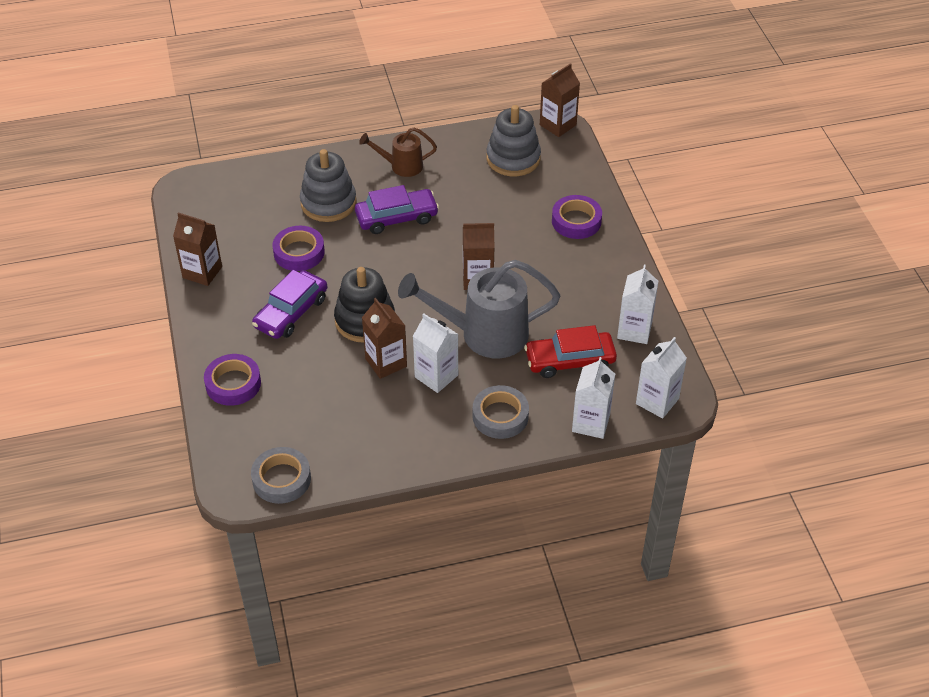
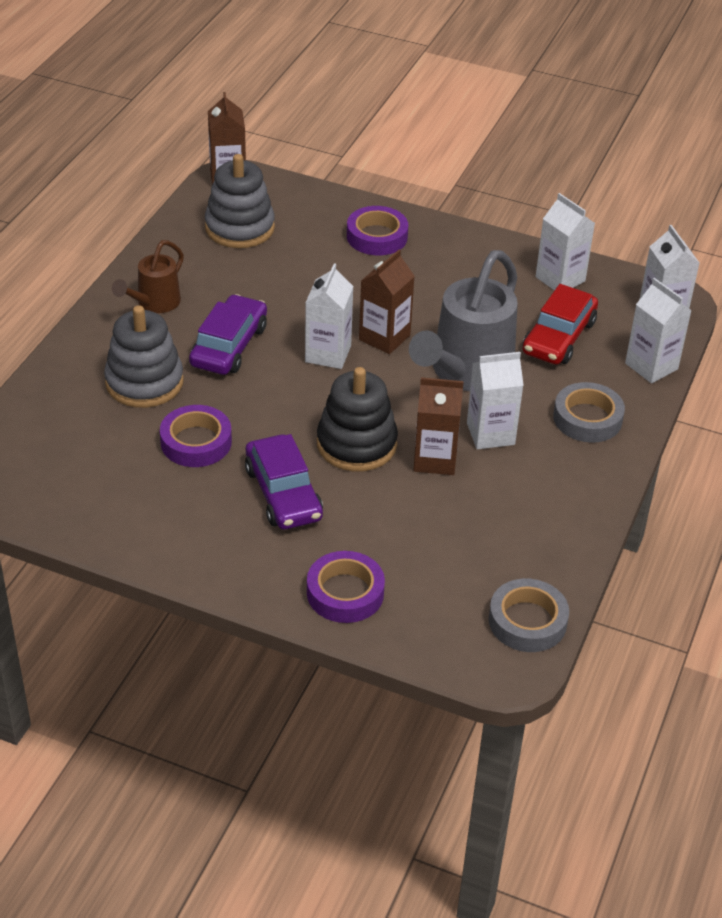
camera: 55 degrees left, 5 degrees down
(202, 272) = (135, 534): brown carton -> none
(435, 263) = (328, 354): none -> white carton

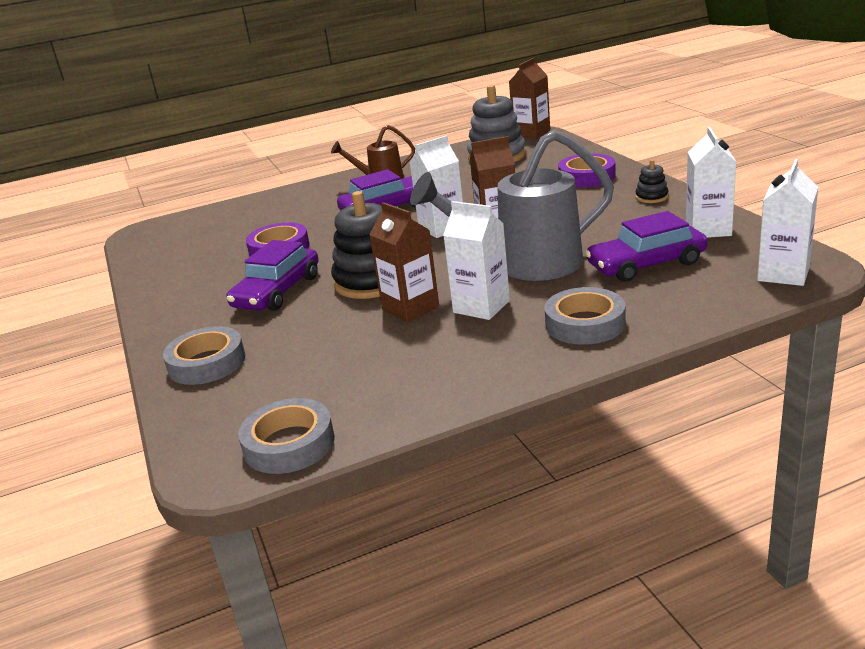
camera: 50 degrees right, 15 degrees down
(144, 382) = (306, 213): grey stacking toy -> none
(345, 593) = (207, 363): purple tape -> grey tape
(470, 250) = (651, 197): none -> black stacking toy
(558, 337) = (646, 264): red car -> purple car
(651, 366) = (711, 307): white carton -> none

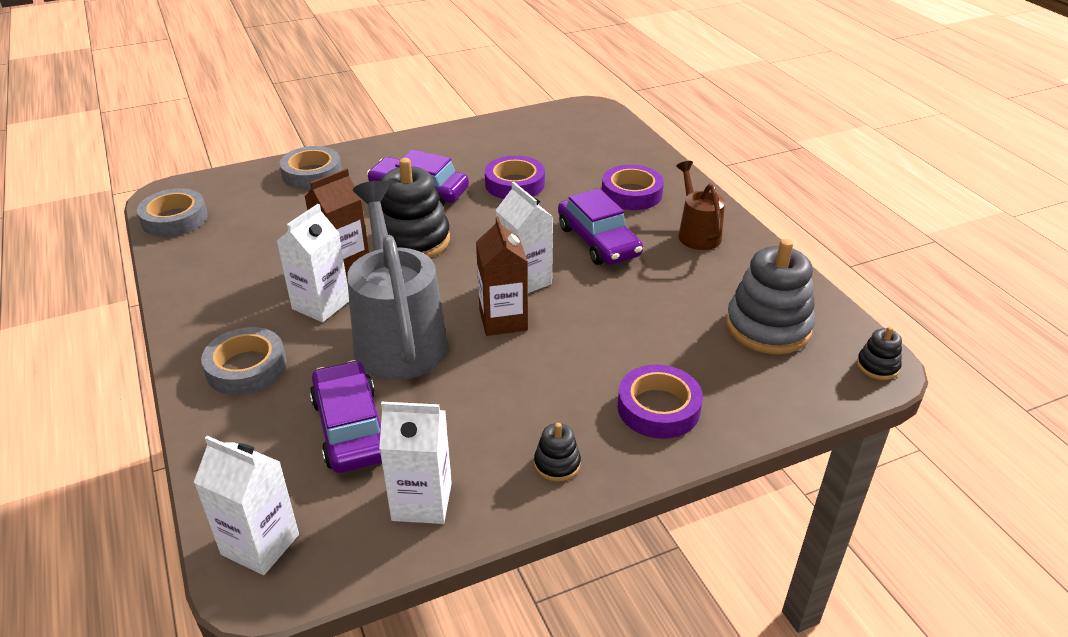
camera: 85 degrees right, 10 degrees up
(314, 204) = (631, 193): none -> purple tape
(531, 133) = (877, 366): brown carton -> black stacking toy

